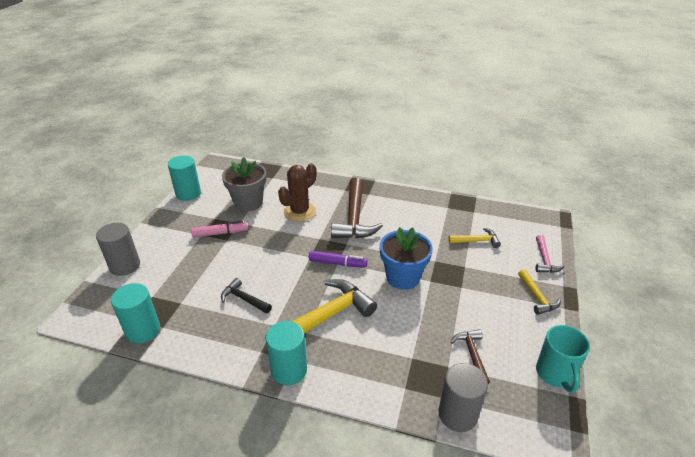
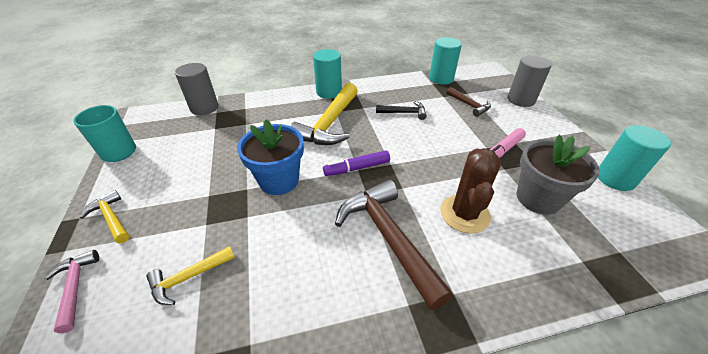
camera: 150 degrees right, 5 degrees up
(472, 354) = (194, 141): brown hammer -> brown hammer (469, 105)

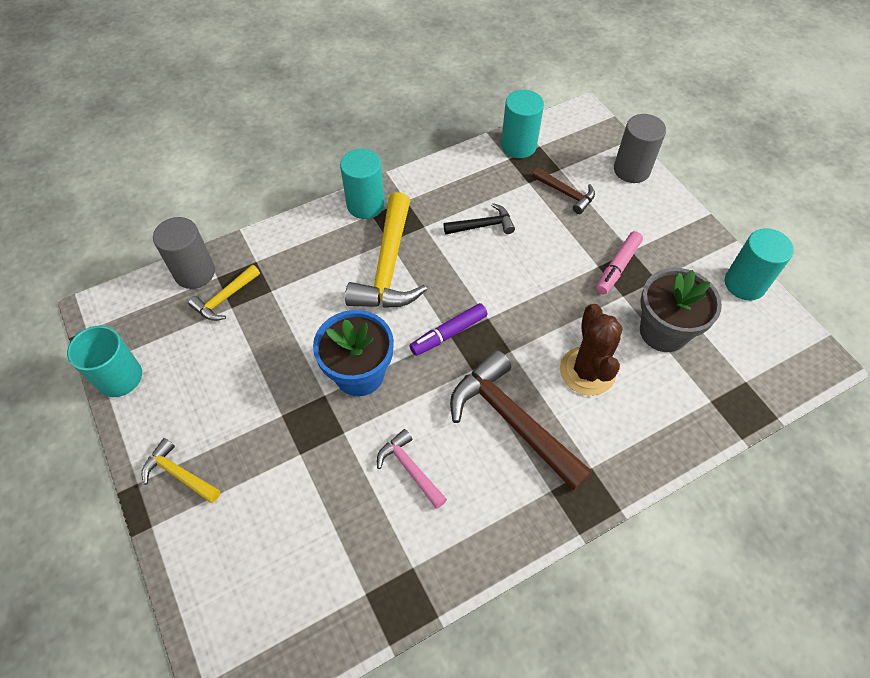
camera: 15 degrees left, 15 degrees up
(75, 287) = (197, 562): pink hammer -> pink hammer (410, 468)
(188, 278) = (315, 520): yellow hammer -> yellow hammer (225, 298)

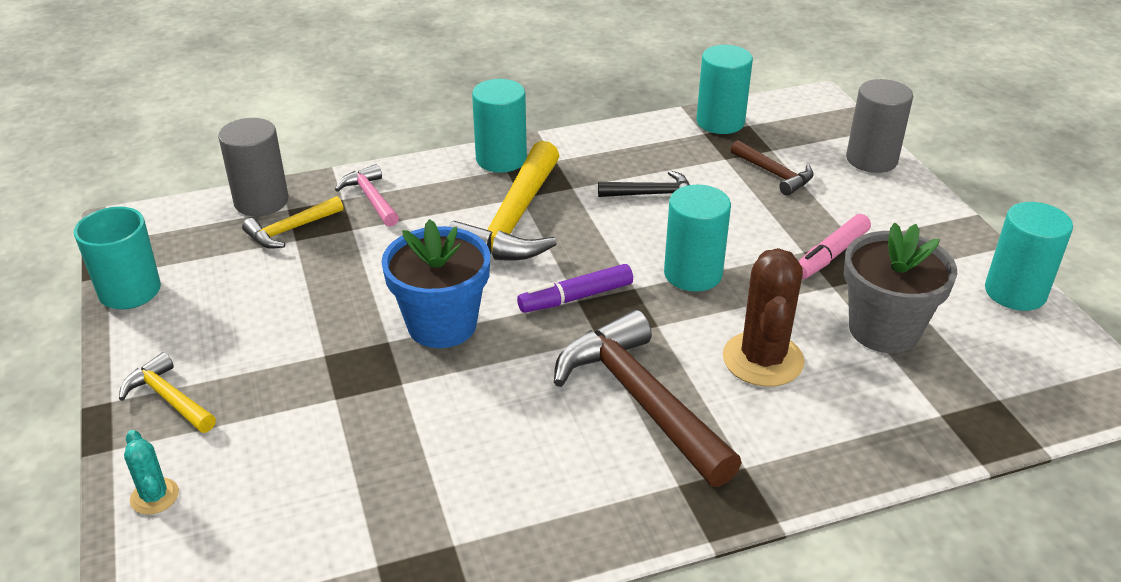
camera: 10 degrees right, 20 degrees down
(195, 563) = (154, 496): none -> turquoise cactus
(410, 468) = (481, 433): pink hammer -> pink hammer (371, 198)
(526, 299) = (693, 274): none -> turquoise cylinder

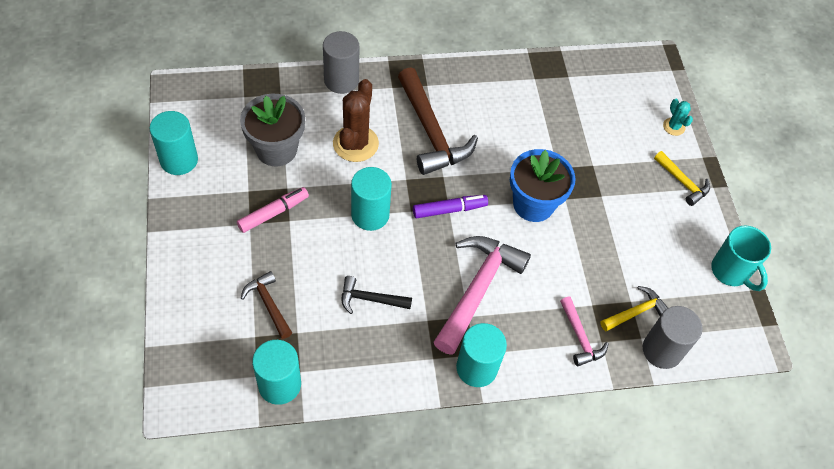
camera: 175 degrees left, 20 degrees up
(513, 222) = (478, 289): yellow hammer -> pink hammer
(871, 159) = (183, 306): grey cylinder -> grey cylinder (341, 80)

